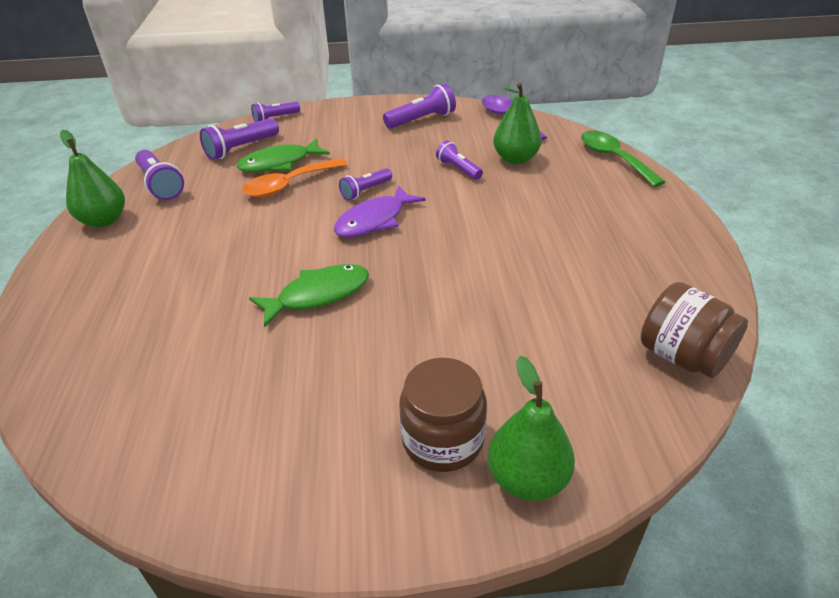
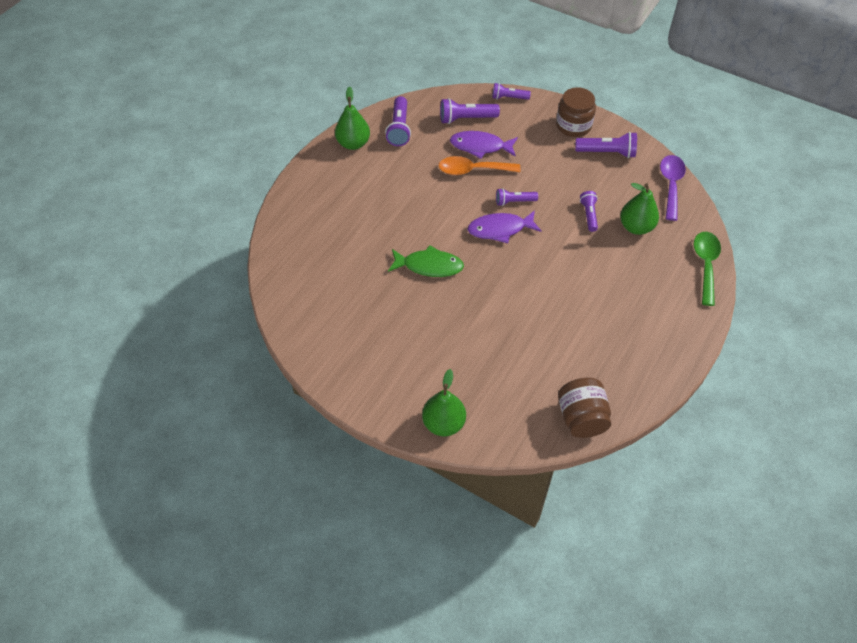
camera: 35 degrees right, 15 degrees up
(279, 163) = (480, 146): green fish -> purple fish
(442, 439) = (423, 383): brown jar -> brown jar (573, 125)

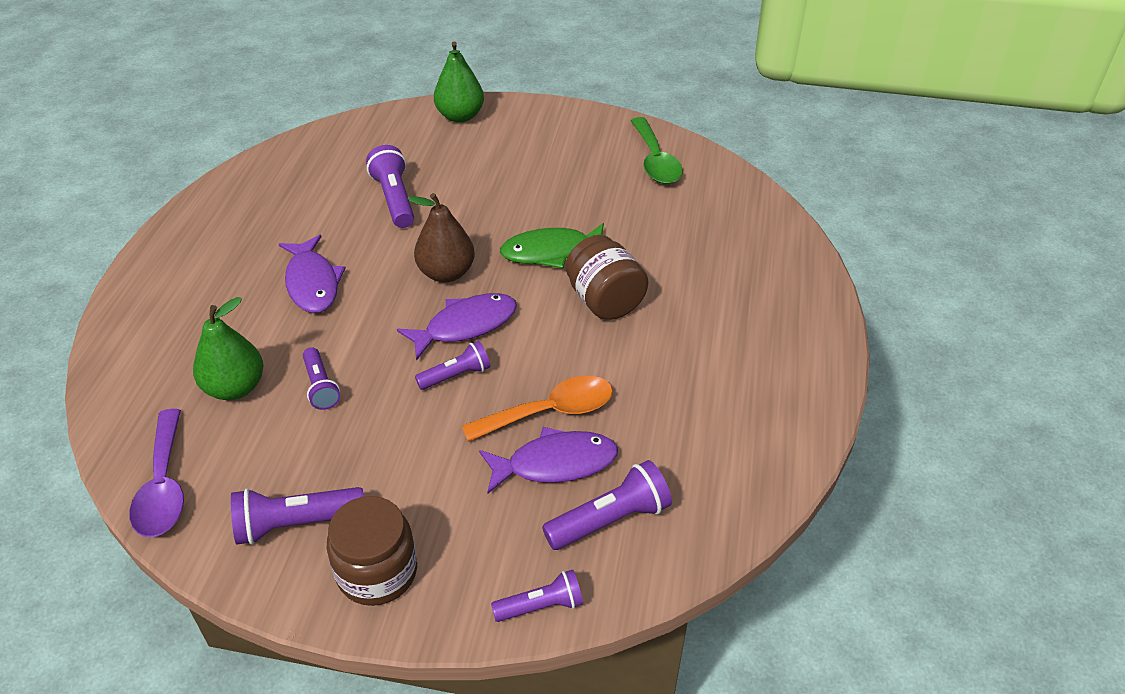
camera: 160 degrees right, 10 degrees down
(353, 143) = (788, 402): green pear -> none
(399, 129) = (727, 457): purple flashlight -> purple flashlight (394, 199)
(500, 269) = (446, 273): none -> brown pear
(581, 418) = (303, 151): brown jar -> brown jar (604, 300)
(586, 285) = (312, 283): none -> purple fish
(705, 265) = (118, 357): green spoon -> green spoon (655, 161)

